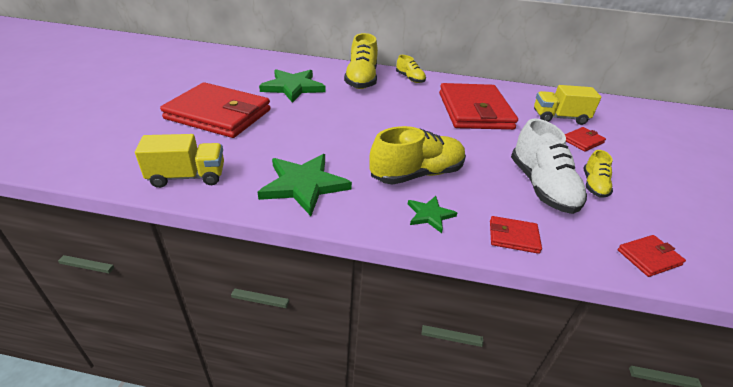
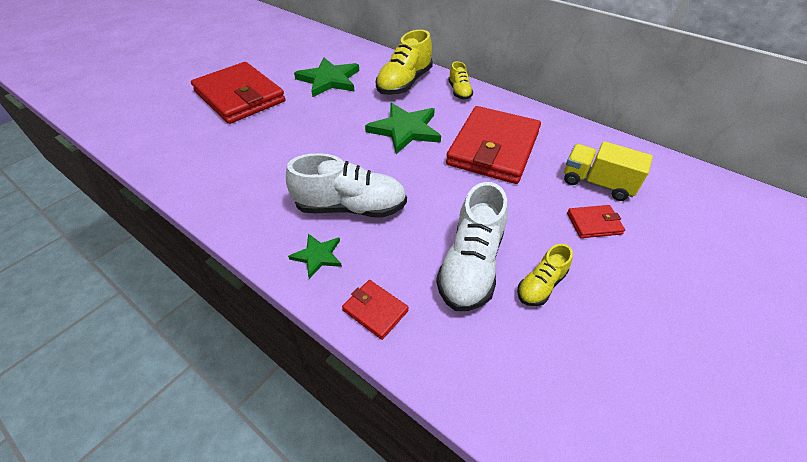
camera: 30 degrees right, 10 degrees up
(188, 176) = (164, 153): yellow truck -> none
(304, 185) = (240, 187): green star -> green star (405, 130)
(417, 174) = (350, 207): yellow shoe -> white shoe
(649, 257) = (507, 399): red wallet -> none

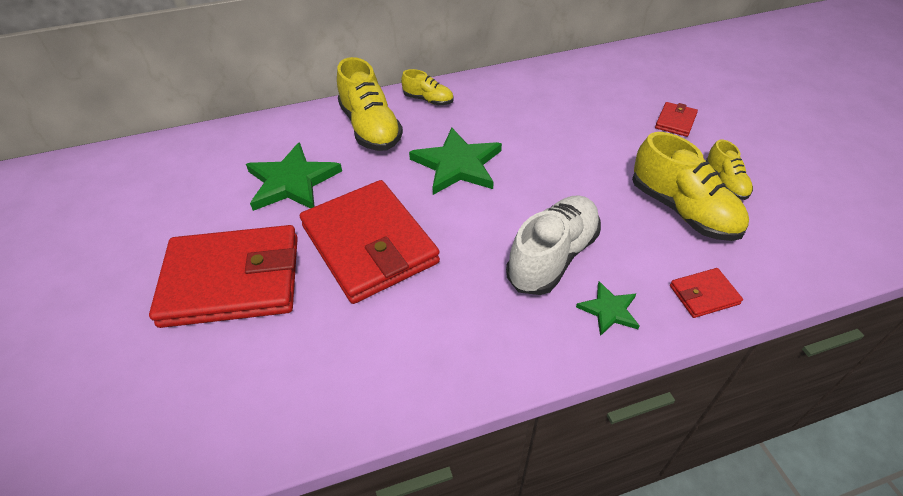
camera: 55 degrees left, 0 degrees up
(471, 265) = (682, 210): white shoe -> yellow shoe
(493, 148) = (540, 124): red wallet -> red wallet (369, 244)
(597, 183) = (631, 95): yellow truck -> none

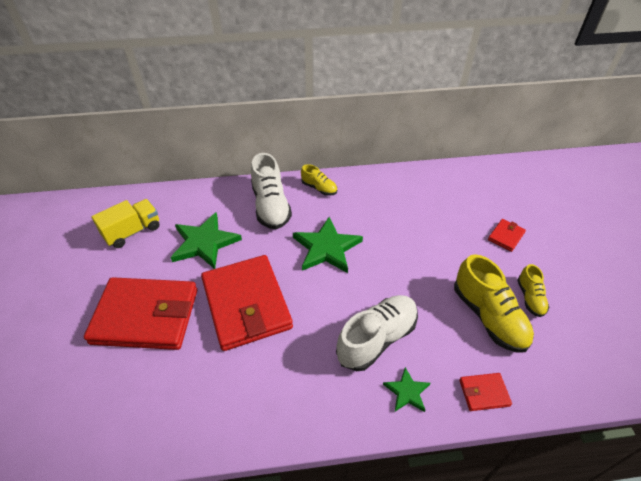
camera: 10 degrees right, 0 degrees up
(187, 183) = (132, 231): none -> yellow truck
(370, 128) = (270, 206): yellow shoe -> white shoe

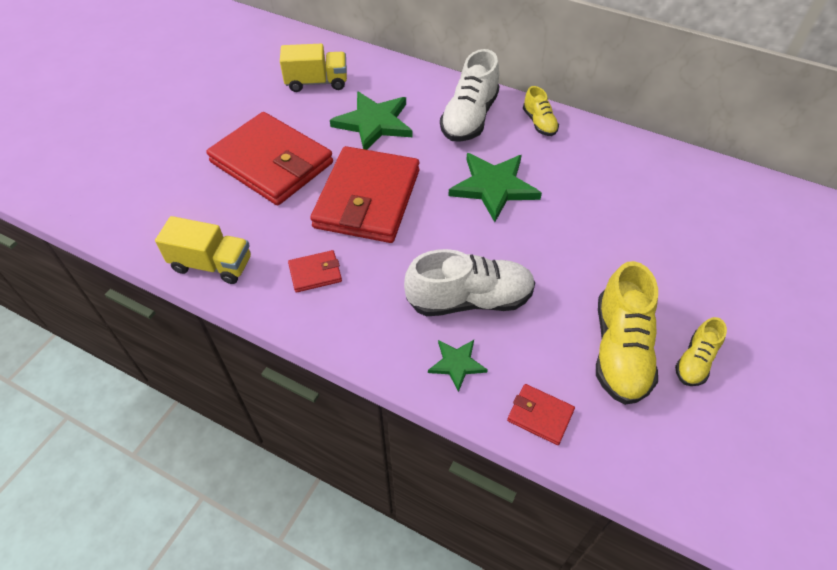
camera: 35 degrees right, 5 degrees up
(161, 433) = (212, 264): none -> yellow truck
(506, 236) = (731, 282): red wallet -> red wallet (315, 273)

